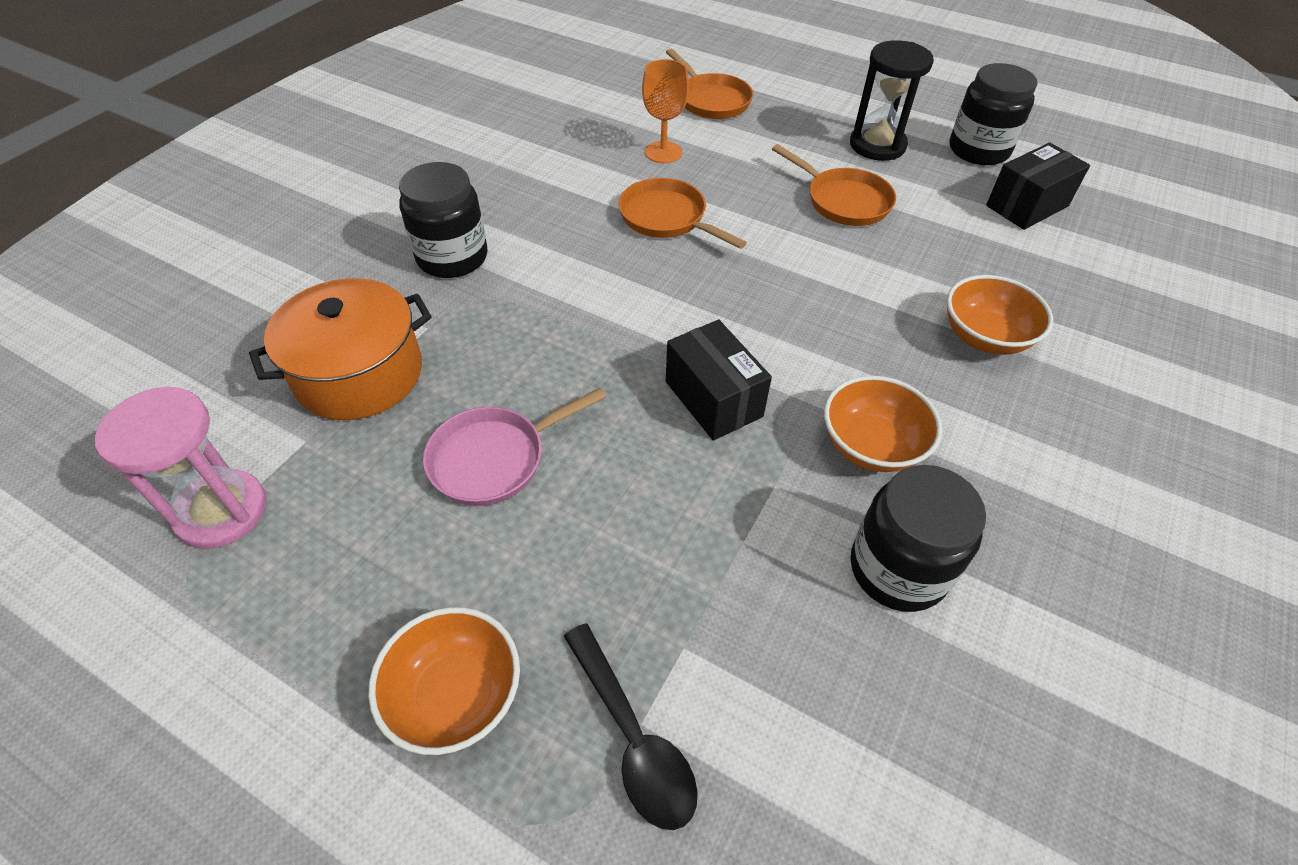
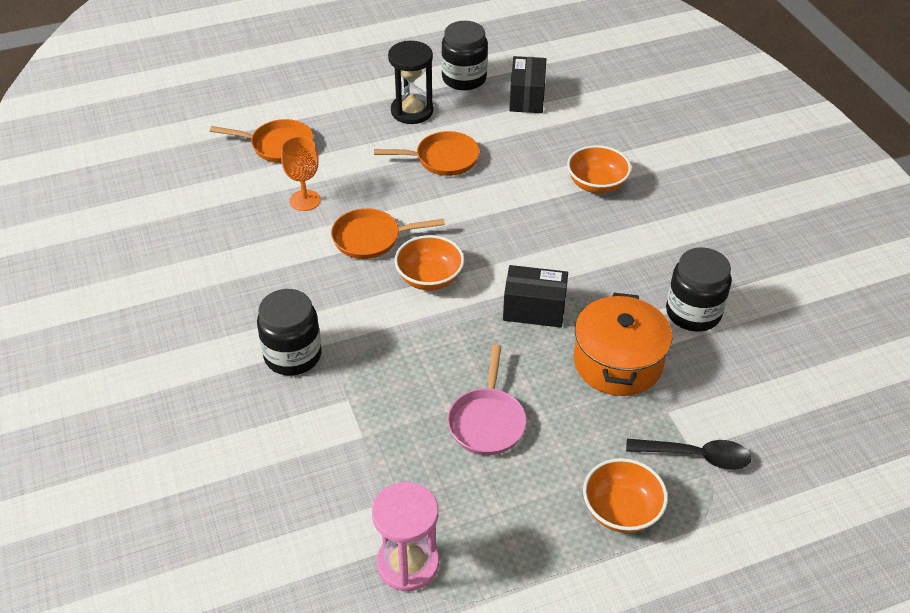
camera: 50 degrees left, 5 degrees down
(359, 374) = (355, 451): orange pot -> orange pot (617, 362)
(871, 445) = (620, 273): orange bowl -> orange bowl (429, 278)

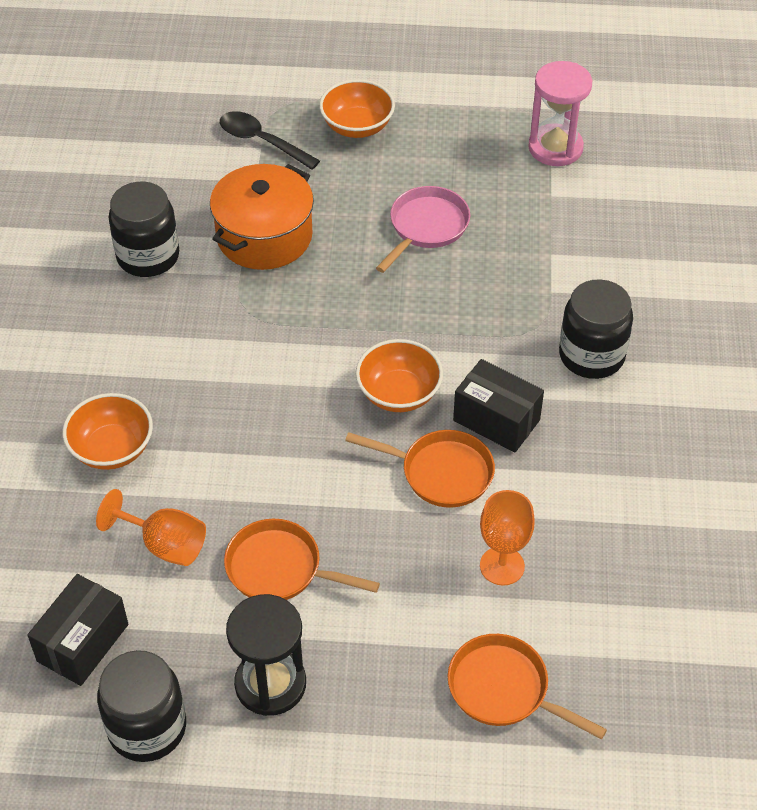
camera: 155 degrees left, 5 degrees up
(520, 149) = (165, 545): none -> orange goblet
(534, 309) = (307, 316): black box -> black box (496, 420)

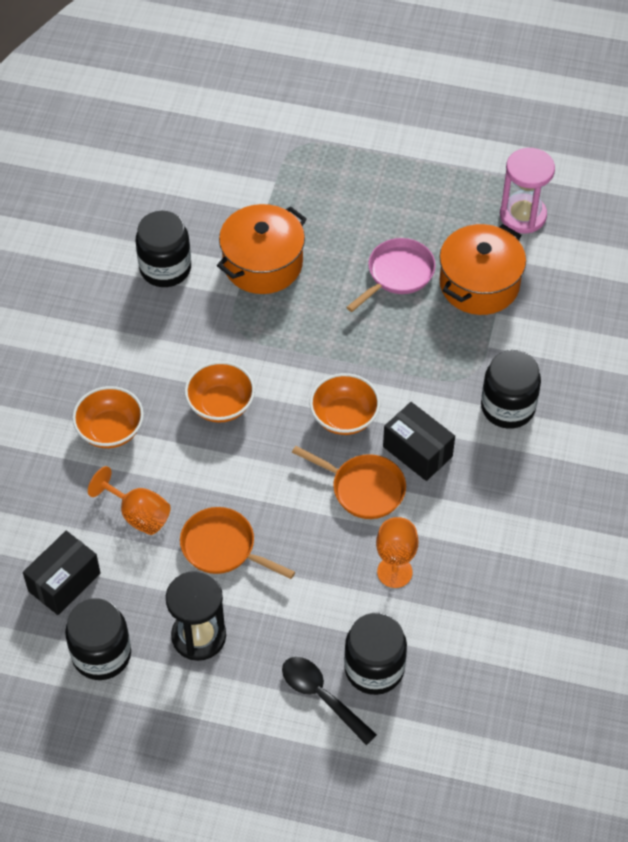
camera: 10 degrees right, 5 degrees up
(262, 141) = (277, 176): black spoon -> black spoon (322, 697)
(357, 126) = (359, 173): orange bowl -> orange bowl (221, 405)
(504, 689) = (374, 669): orange pan -> black jar
(524, 225) = (479, 284): none -> orange pot

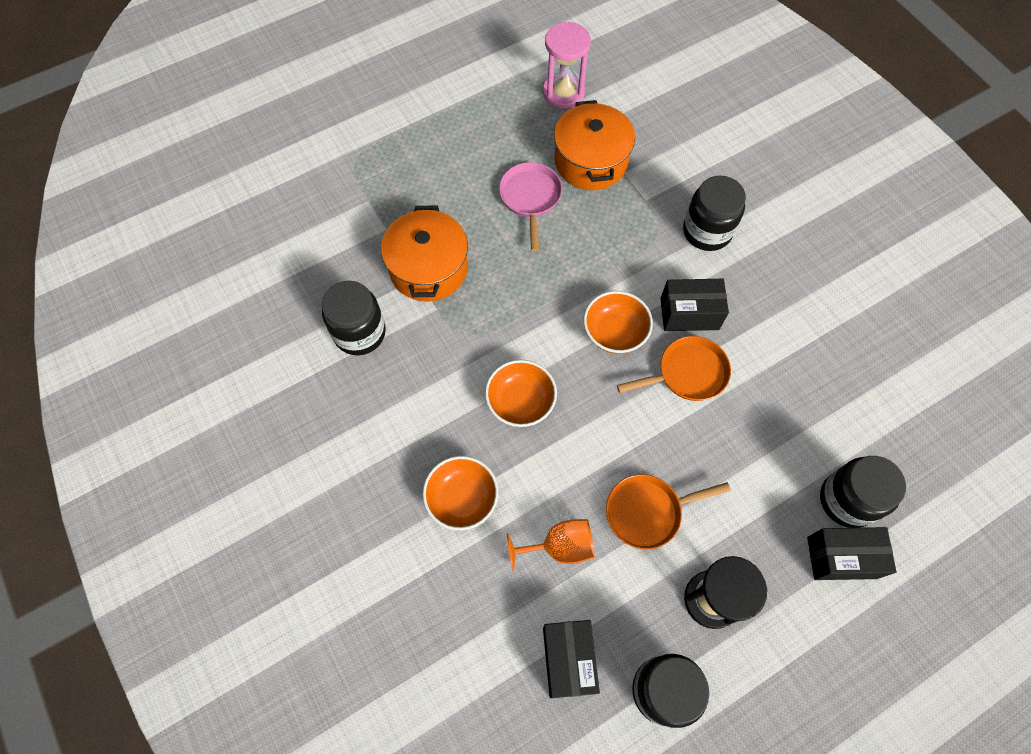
camera: 45 degrees left, 10 degrees up
(322, 697) = (841, 557): black spoon -> black box
(394, 572) = (776, 415): orange goblet -> none

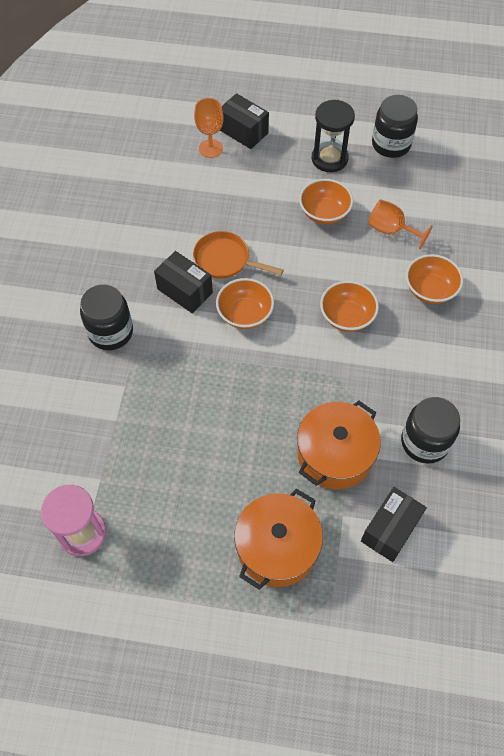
camera: 140 degrees left, 5 degrees down
(530, 198) = (206, 453): pink pan -> none
(568, 660) = (429, 183): black box -> black box (390, 530)
(591, 161) = (129, 449): orange pot -> orange pot (277, 547)
(648, 512) = (324, 213): orange pan -> orange bowl
(847, 500) = (210, 148): black jar -> orange goblet

